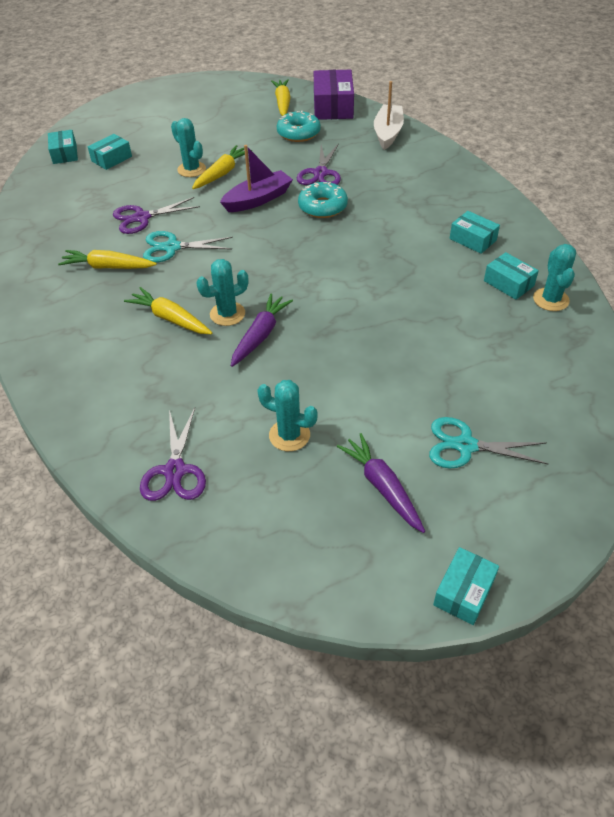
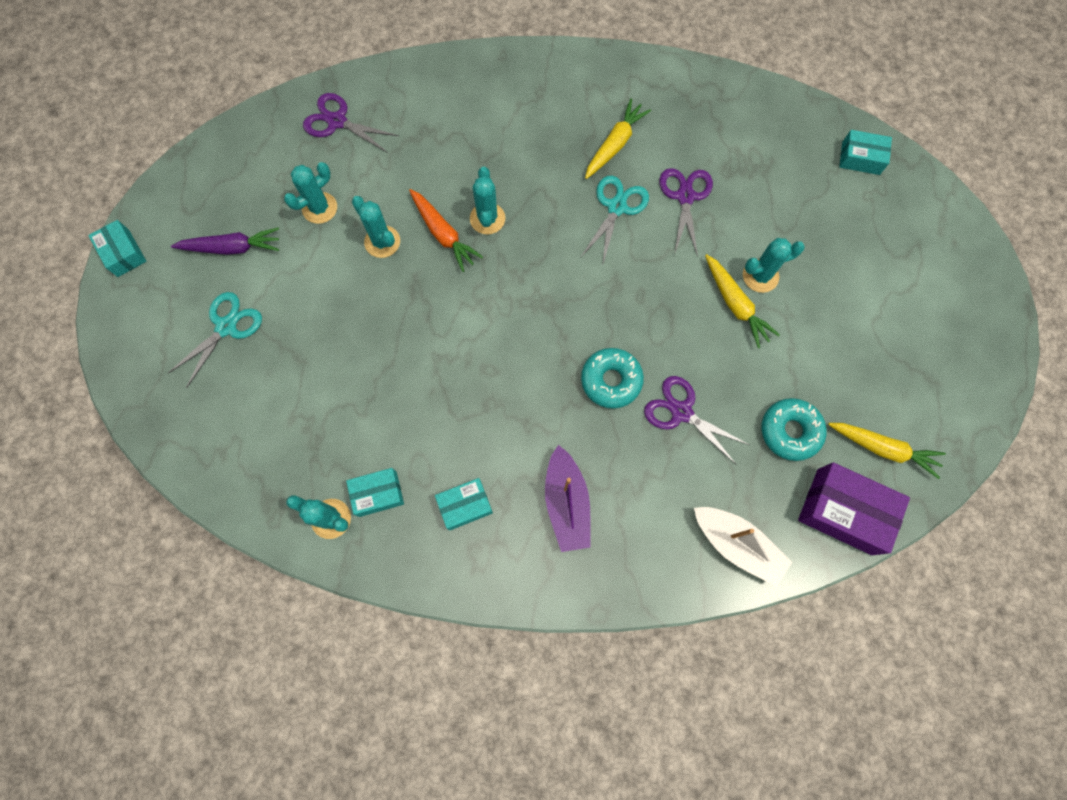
camera: 115 degrees right, 25 degrees up
(111, 159) = (826, 202): turquoise box -> none
(170, 318) = (508, 172): yellow carrot -> none
(258, 199) = (661, 320): purple boat -> purple boat (566, 503)
(260, 335) = (443, 234): purple carrot -> orange carrot
(295, 372) = (382, 242): none -> turquoise cactus

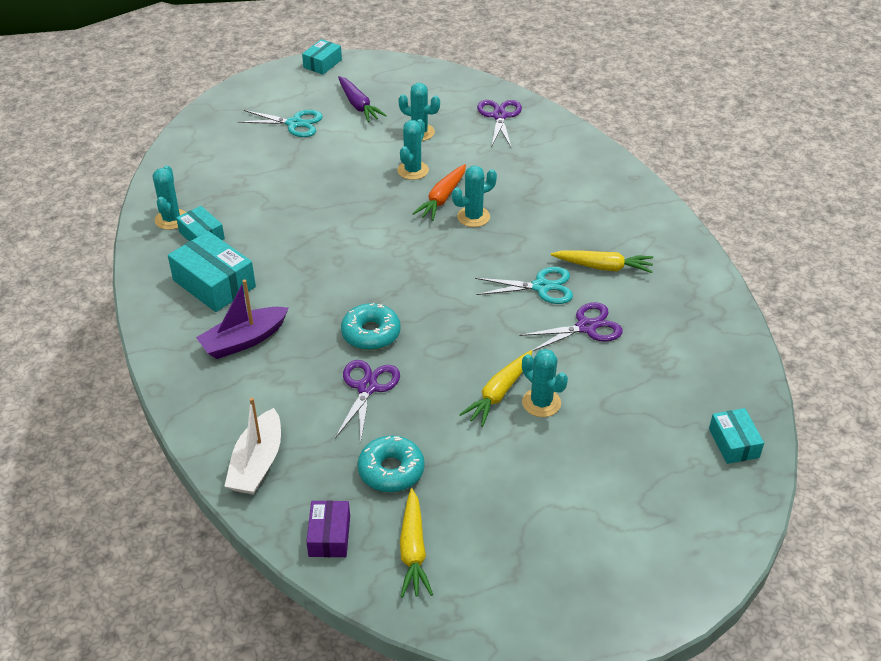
camera: 65 degrees right, 30 degrees down
(465, 505) = (214, 283): turquoise box -> turquoise box, size x1.68
(844, 511) = (329, 536): purple box -> purple box, size x0.60

